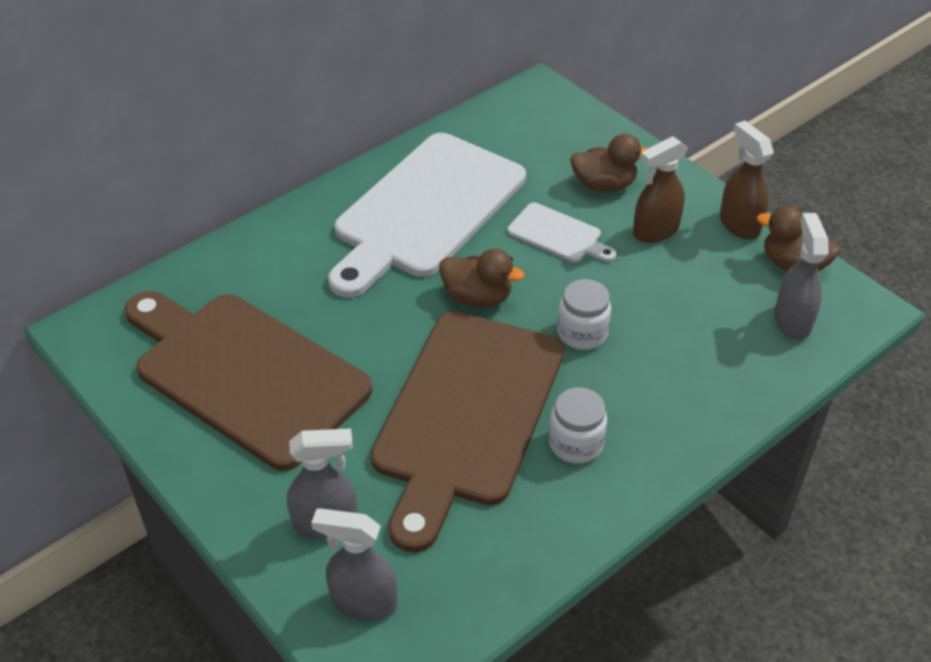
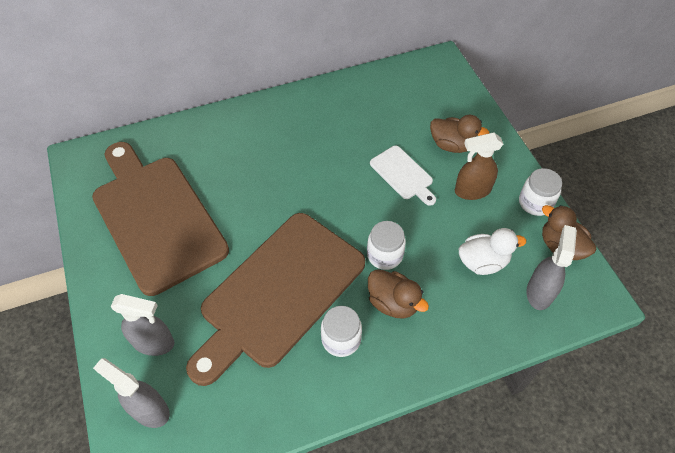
camera: 20 degrees right, 10 degrees up
(426, 210) = (323, 131): white cutting board -> none
(477, 298) = (327, 206): brown duck -> brown duck (393, 303)
(708, 307) = (483, 262): none -> white duck
(739, 224) = (535, 203): brown spray bottle -> white jar

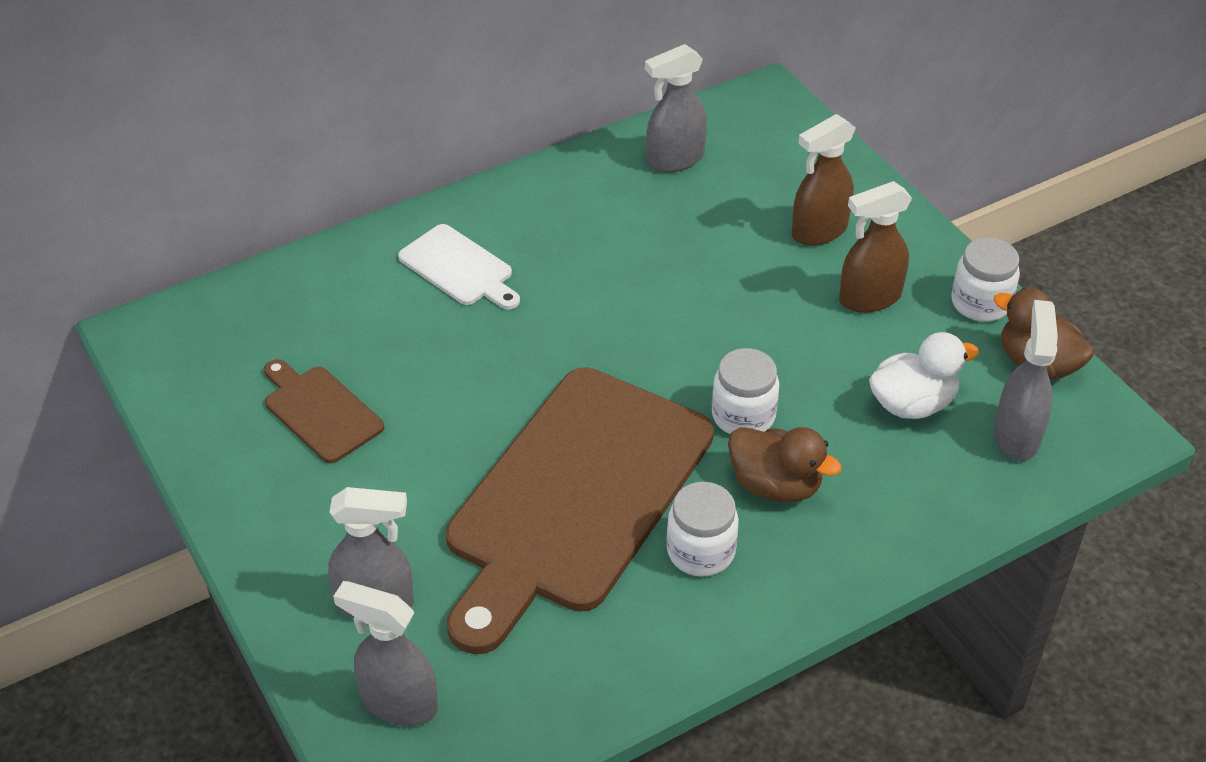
camera: 10 degrees left, 10 degrees down
(156, 218) = (320, 411): brown cutting board -> brown cutting board, size x0.44
(382, 91) = (674, 159): none -> grey spray bottle
(403, 174) = (744, 287): white cutting board -> white cutting board (459, 268)
(452, 145) = (819, 231): brown duck -> brown spray bottle

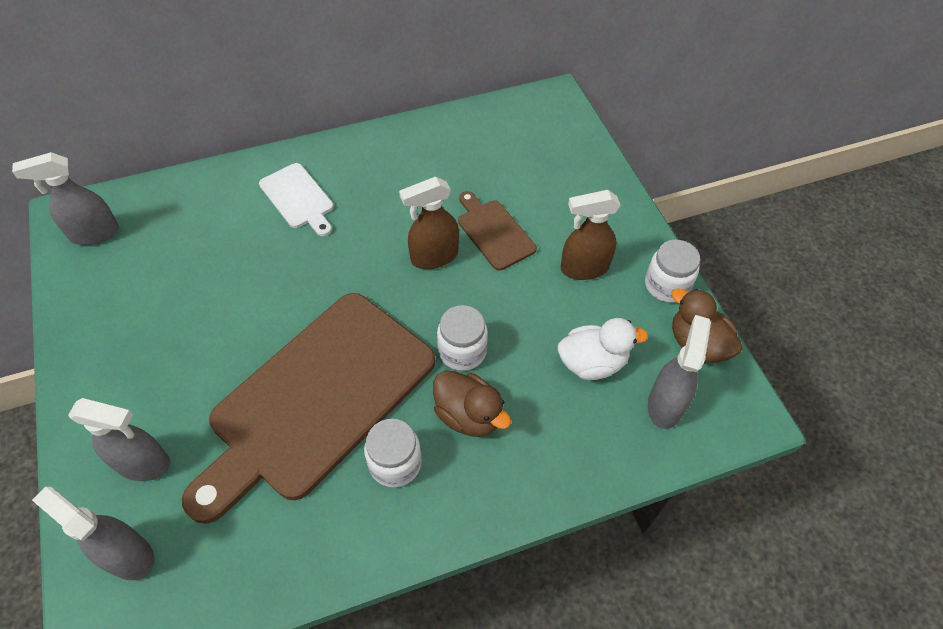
camera: 10 degrees right, 10 degrees up
(320, 411) = (162, 296): brown cutting board -> brown cutting board (494, 232)
(674, 159) = (475, 137): grey spray bottle -> grey spray bottle (94, 233)
(819, 231) = (562, 208): brown spray bottle -> brown spray bottle (434, 257)

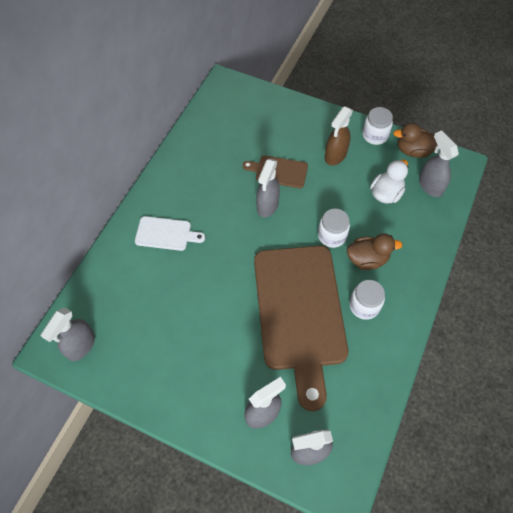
camera: 45 degrees left, 5 degrees up
(434, 257) = (267, 205): brown spray bottle -> grey spray bottle

